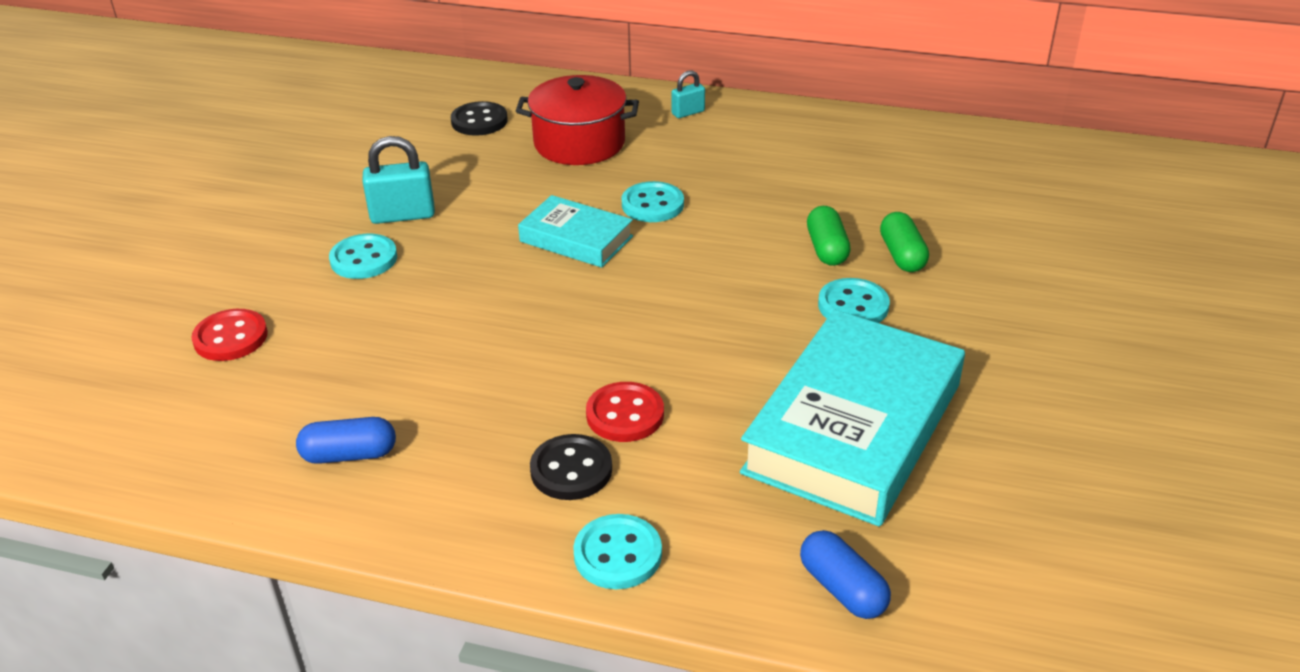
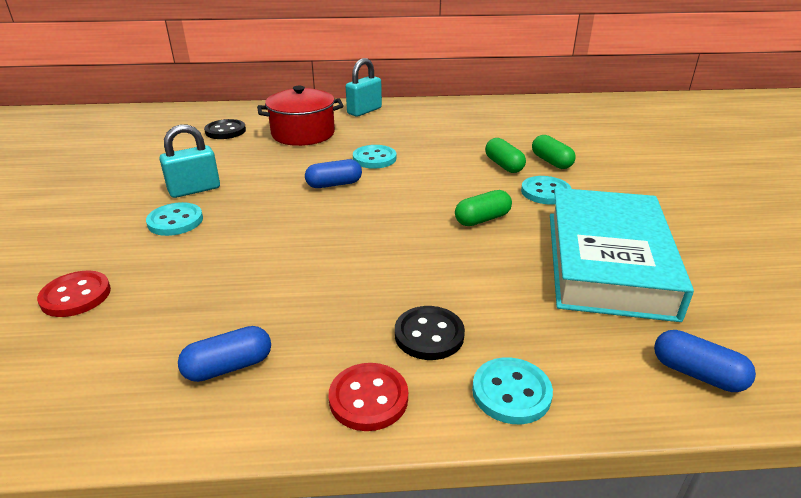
camera: 20 degrees left, 5 degrees down
(576, 239) = (334, 184): turquoise book -> blue capsule
(625, 414) = (443, 286): red button -> red button (368, 398)
(688, 112) = (364, 111): turquoise padlock -> turquoise padlock, size x1.73
(735, 331) = (482, 219): none -> green capsule

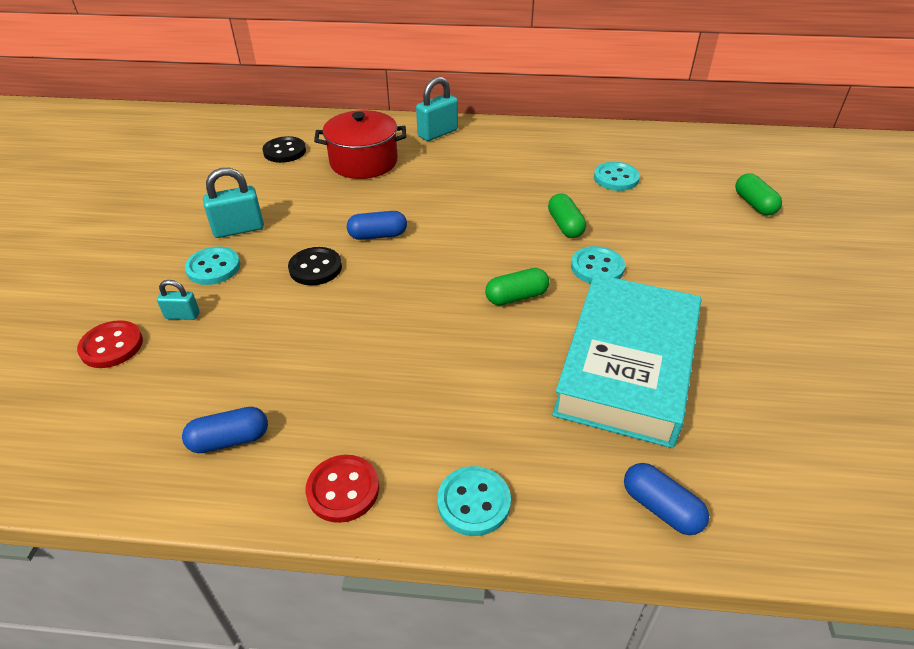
camera: 10 degrees right, 10 degrees up
(150, 262) = (182, 315): none -> turquoise padlock
(374, 158) = (429, 203): turquoise button -> turquoise button (616, 178)
(429, 335) = (418, 430): black button -> black button (315, 268)
(551, 162) = (620, 225): green capsule -> green capsule (754, 204)

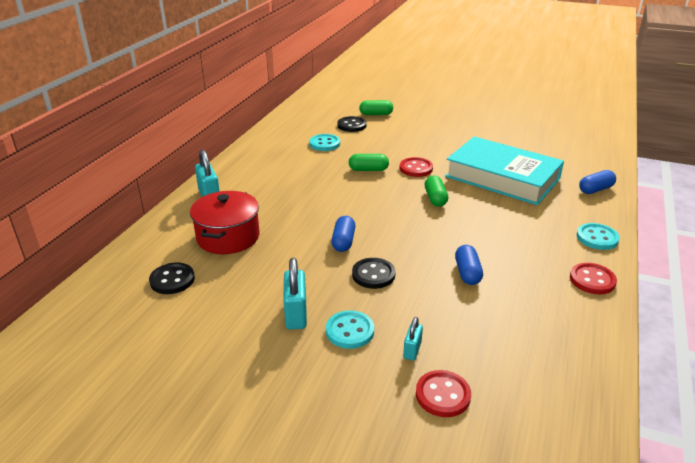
camera: 75 degrees left, 10 degrees down
(229, 440) = (553, 325): blue capsule -> blue capsule (467, 273)
(597, 267) = (416, 168): turquoise button -> red button
(693, 189) = (351, 125): none -> black button

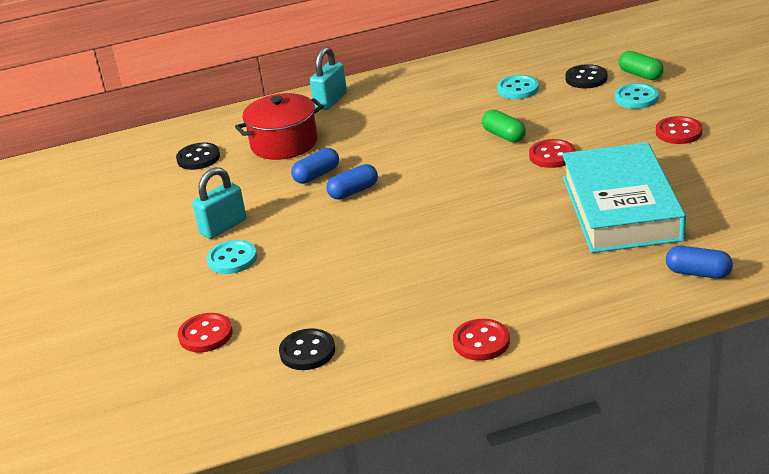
camera: 55 degrees right, 0 degrees up
(373, 275) = (323, 230): black button -> black button (307, 351)
(412, 350) = (243, 297): turquoise padlock -> none
(435, 198) = (506, 194): green capsule -> none
(450, 133) = (678, 132): none -> red button
(467, 273) = (392, 271): blue capsule -> blue capsule (317, 175)
(597, 238) = (576, 314): turquoise button -> turquoise button (636, 98)

